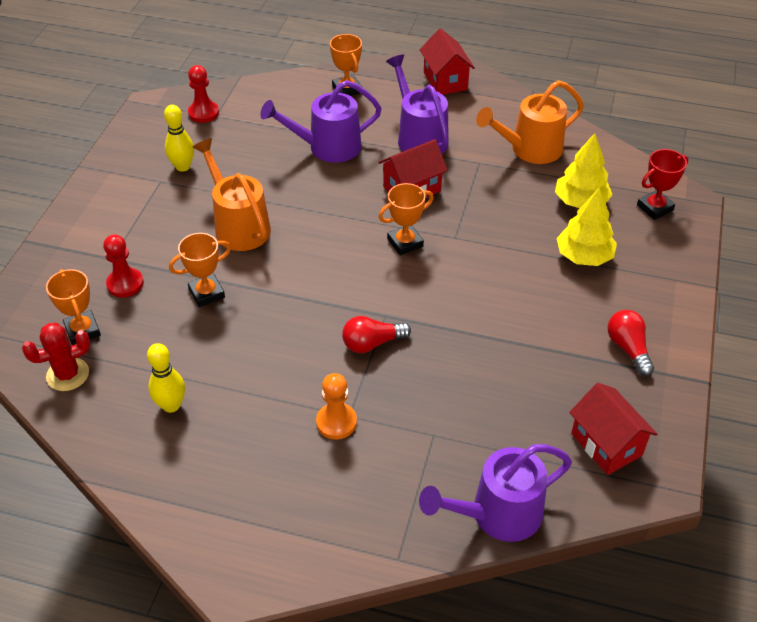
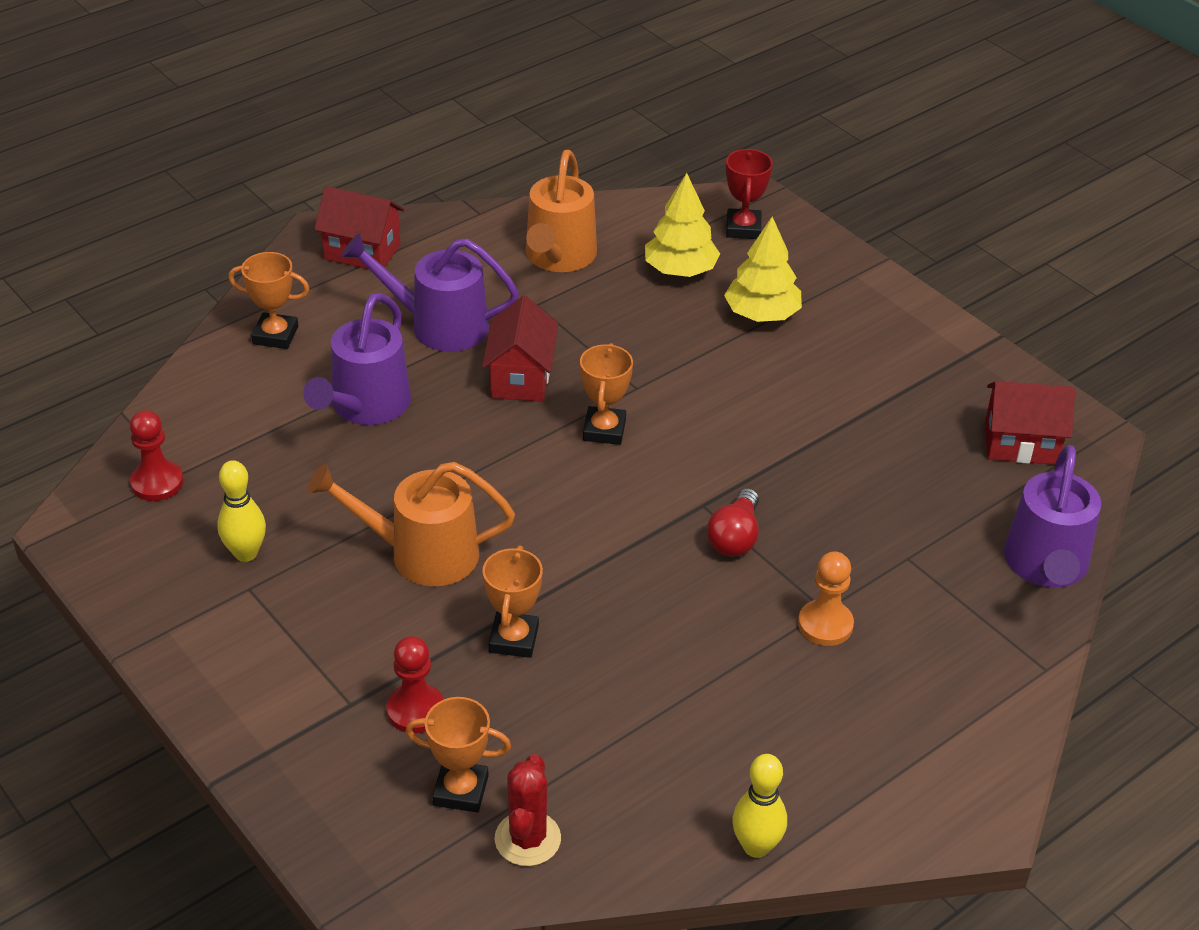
camera: 55 degrees left, 5 degrees down
(171, 405) = (673, 757): yellow bowling pin -> yellow bowling pin (756, 846)
(628, 348) = (914, 359): red light bulb -> none

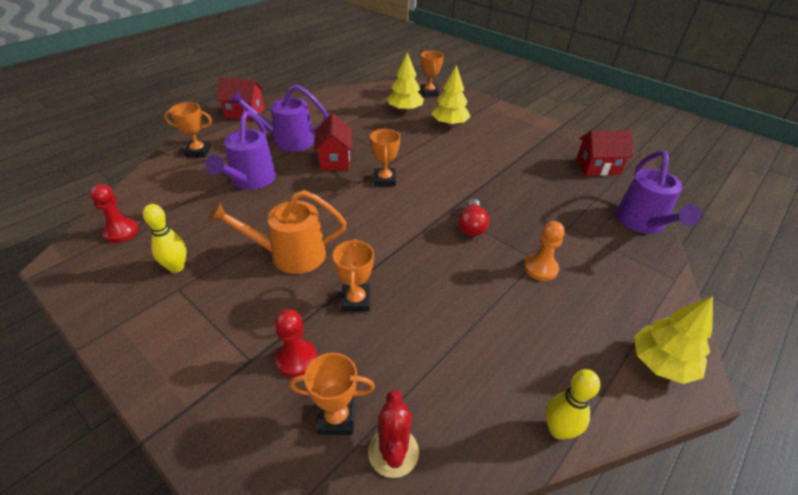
camera: 10 degrees left, 0 degrees up
(558, 257) = (344, 109): orange watering can -> none
(743, 228) = (429, 92): red trophy -> orange trophy
(949, 787) = (661, 363): none -> yellow tree

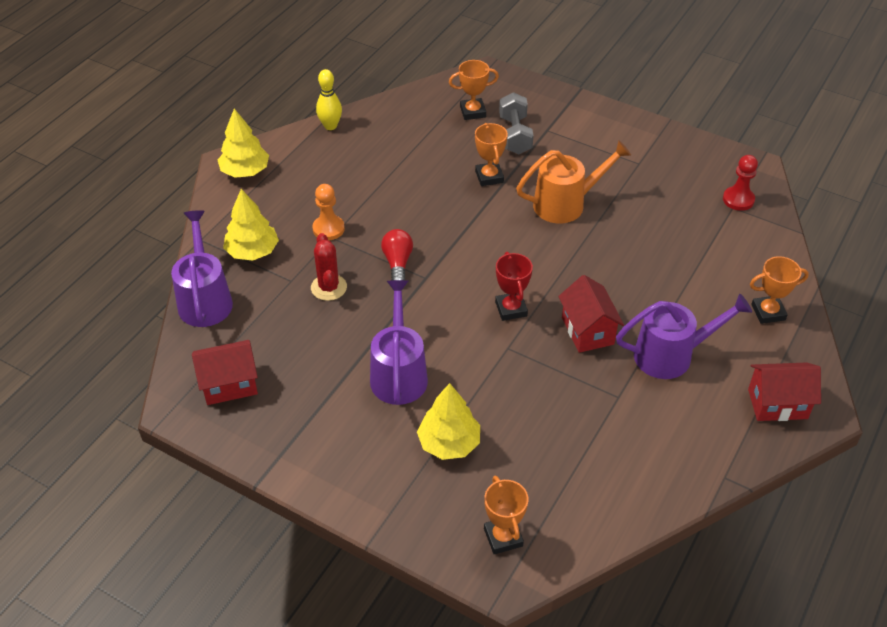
camera: 170 degrees right, 5 degrees up
(176, 267) = (656, 178): yellow bowling pin -> none
(250, 181) = (667, 279): purple watering can -> purple watering can (399, 373)
(296, 359) = (515, 135): red pawn -> grey dumbbell
(385, 180) = (511, 309): orange trophy -> red trophy
(393, 452) = (432, 103): red cactus -> red cactus (329, 287)
(405, 110) = (531, 468): yellow tree -> yellow tree (252, 251)

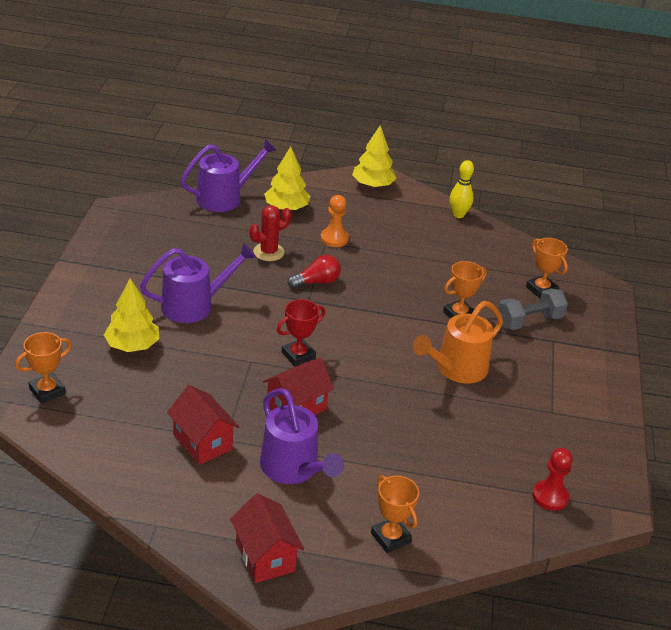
camera: 65 degrees right, 10 degrees down
(229, 385) = (147, 227): red house -> red house (202, 442)
(566, 204) = (456, 369): orange watering can -> orange watering can turned 90 degrees clockwise

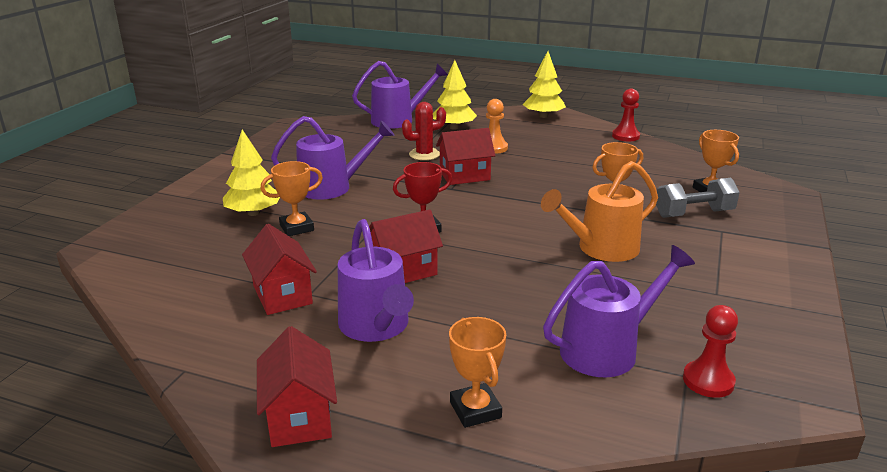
camera: 15 degrees right, 10 degrees down
(47, 391) = (145, 243): orange trophy -> orange trophy (296, 228)
(316, 282) = (464, 176): red light bulb -> red house
(458, 215) = (625, 136): yellow bowling pin -> red pawn
(476, 474) = (608, 349): none -> purple watering can

